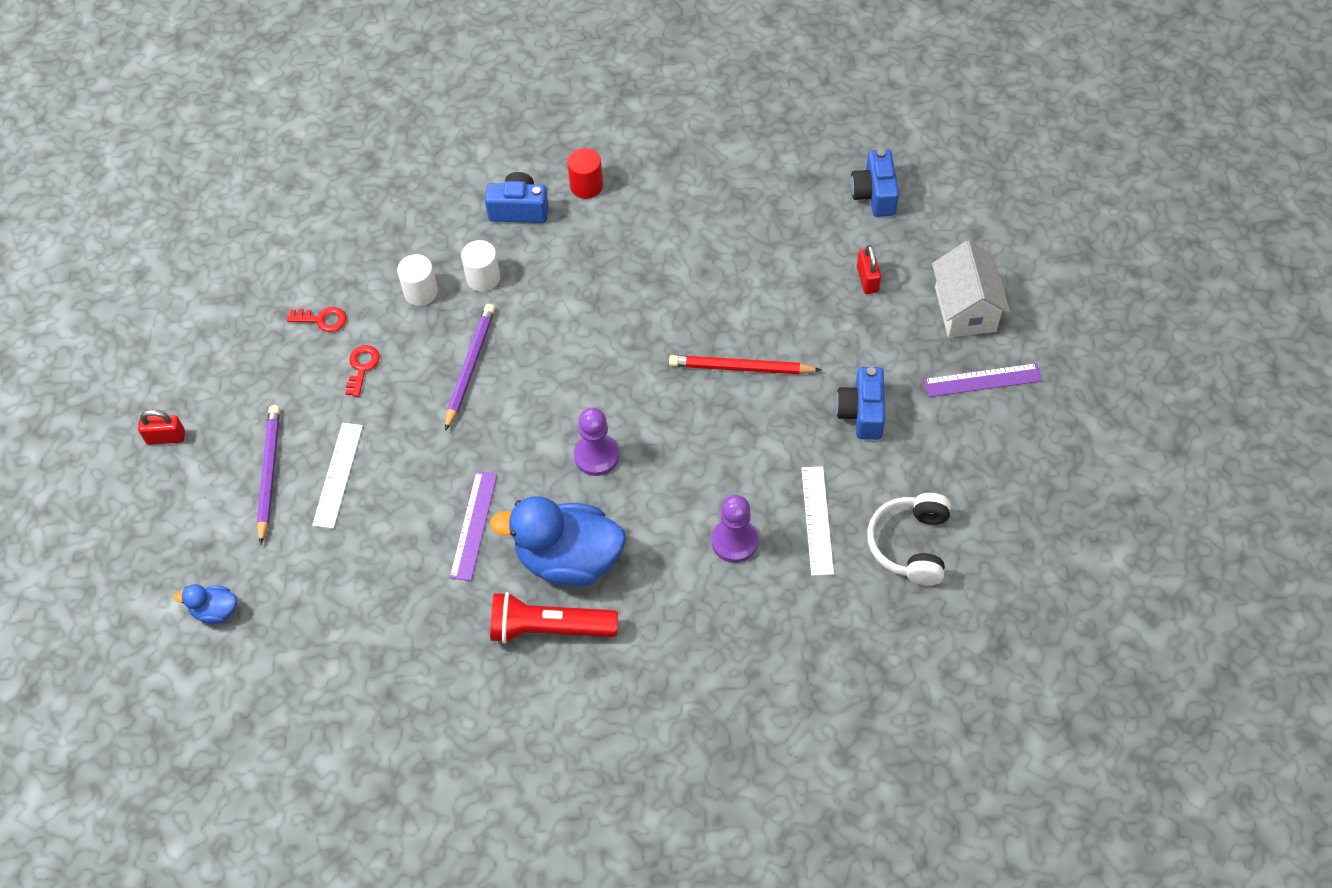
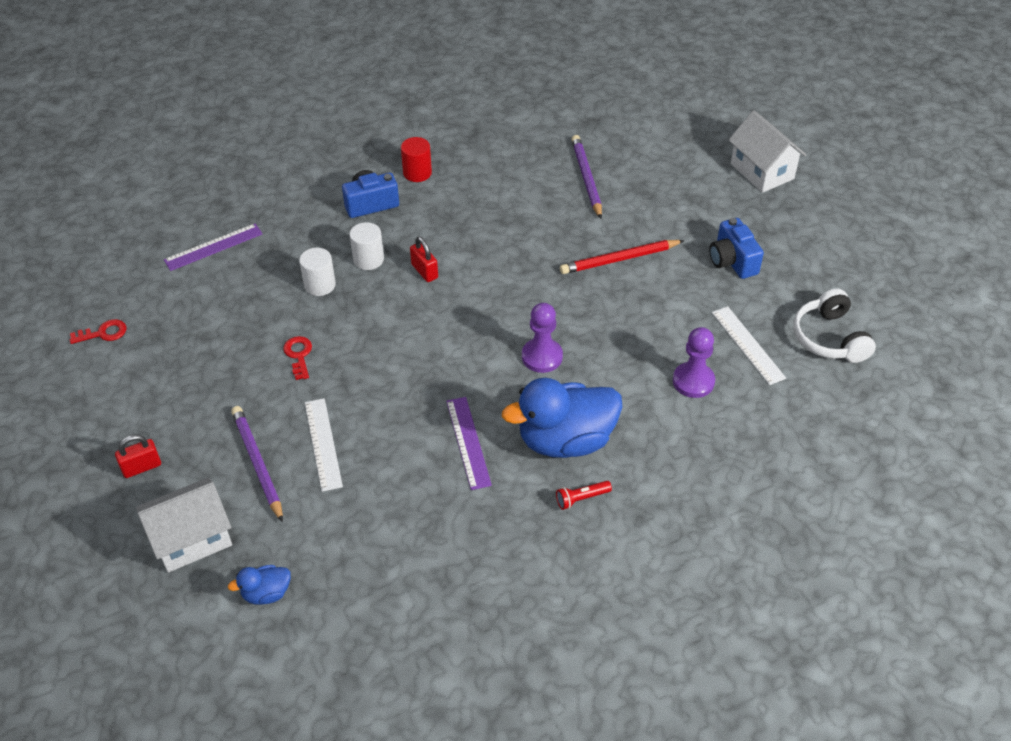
camera: 25 degrees left, 10 degrees down
(176, 530) = (192, 539): none -> white house
(322, 319) = (242, 331): red key -> red key (103, 333)
(470, 366) = (395, 326): purple pencil -> purple pencil (586, 178)
(549, 628) = (581, 498): red flashlight -> red flashlight, size x0.47
(867, 280) = (677, 173): red padlock -> red padlock (424, 271)
(874, 194) = (646, 118): blue camera -> none
(982, 380) = (806, 213): purple ruler -> purple ruler (213, 247)

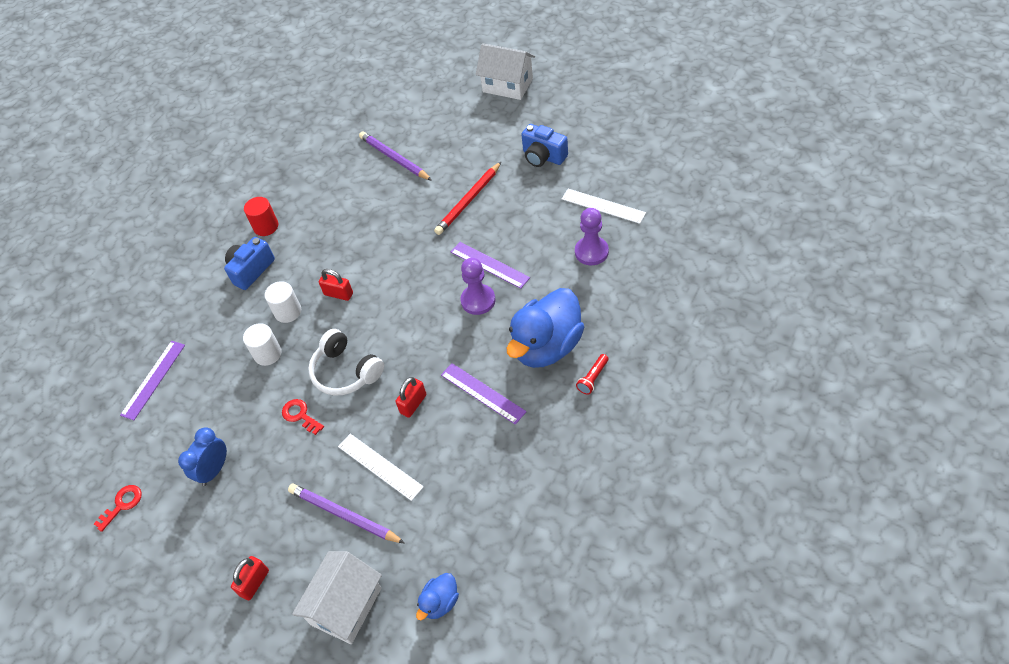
camera: 30 degrees left, 5 degrees up
(193, 354) = (214, 470): none -> blue clock
(399, 410) = (413, 404): none -> red padlock
(583, 331) = (489, 264): none -> purple ruler
(829, 338) = (648, 170): white headphones -> white headphones (346, 372)

